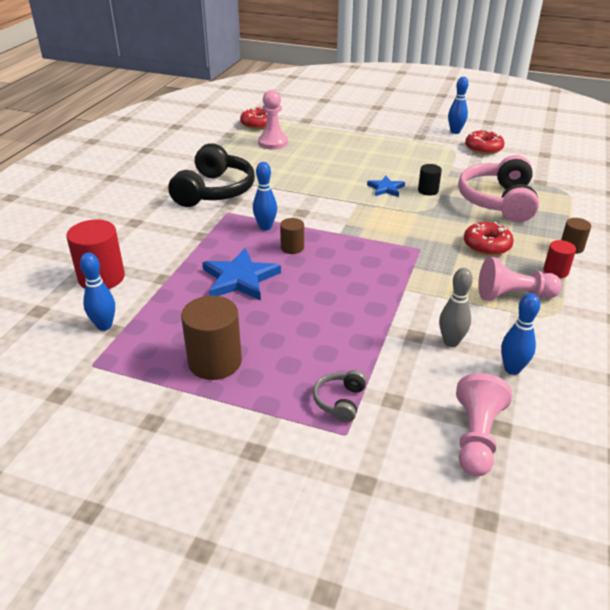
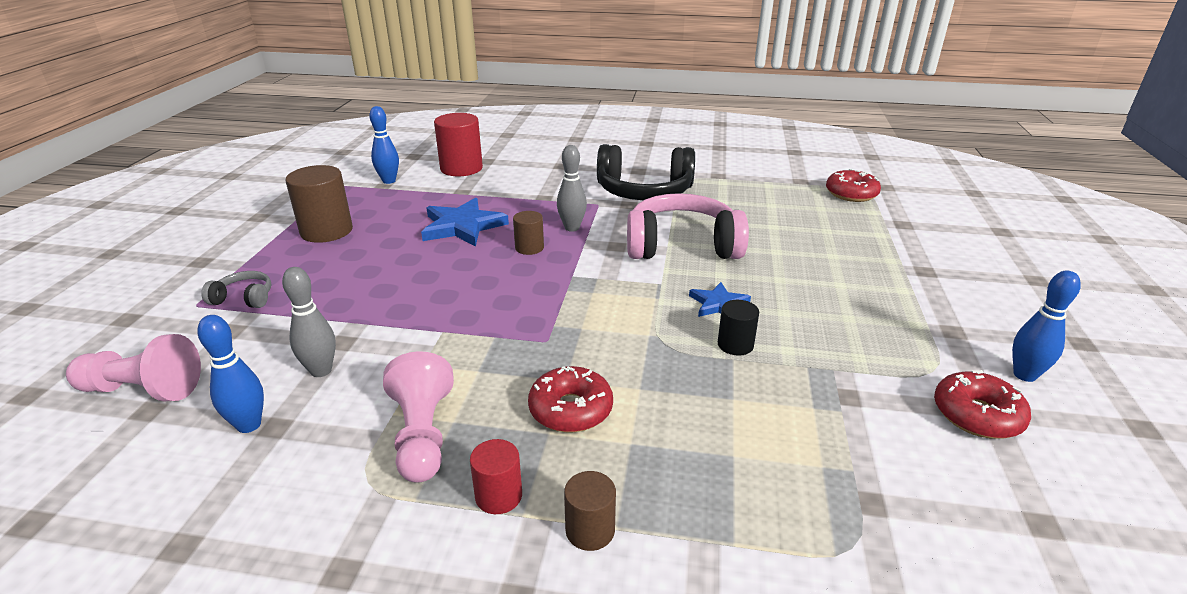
camera: 80 degrees right, 5 degrees down
(265, 227) = (572, 228): blue bowling pin -> grey bowling pin
(273, 143) = (801, 209): pink pawn -> none
(498, 201) = (739, 429): pink headphones -> pink headphones (682, 245)

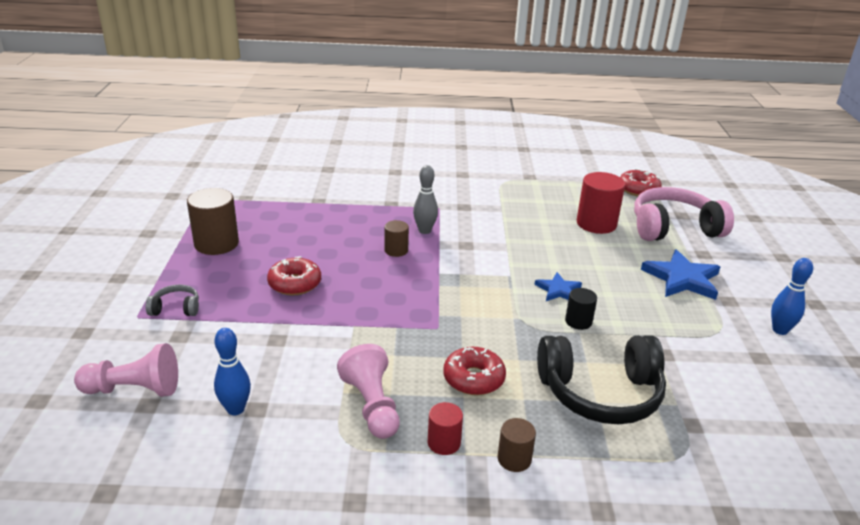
camera: 10 degrees left, 0 degrees up
(321, 371) = (271, 363): grey bowling pin -> none
(389, 181) = (249, 192): blue bowling pin -> none
(461, 168) = (309, 177): red cylinder -> red cylinder (596, 223)
(462, 226) = (333, 233): blue star -> blue star (682, 278)
(644, 192) = (473, 194): black headphones -> black headphones (600, 393)
(682, 245) = (517, 242): pink headphones -> pink headphones (673, 228)
(977, 415) = (751, 361): red donut -> red donut (295, 283)

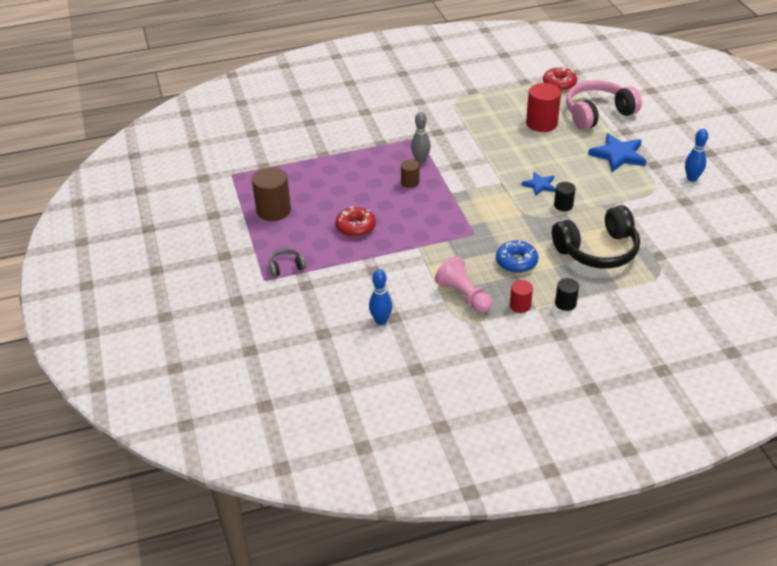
camera: 15 degrees left, 10 degrees up
(134, 389) = (306, 327): pink pawn -> none
(473, 378) = (516, 262): red donut -> blue donut
(514, 459) = (565, 303): brown cylinder -> black cylinder

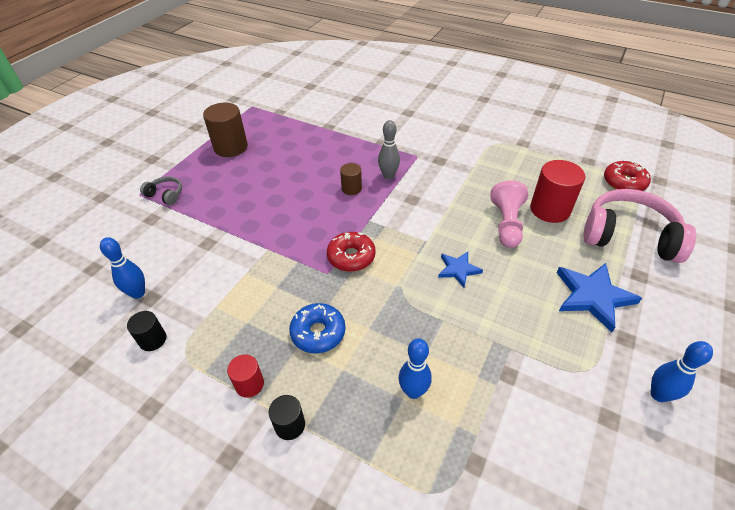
camera: 45 degrees right, 5 degrees up
(355, 227) = (255, 197): red donut -> red donut (351, 257)
(464, 295) = (225, 327): pink pawn -> pink pawn (506, 224)
(563, 205) = (451, 308): black cylinder -> black cylinder (153, 340)
(597, 250) = (413, 391): black headphones -> blue bowling pin

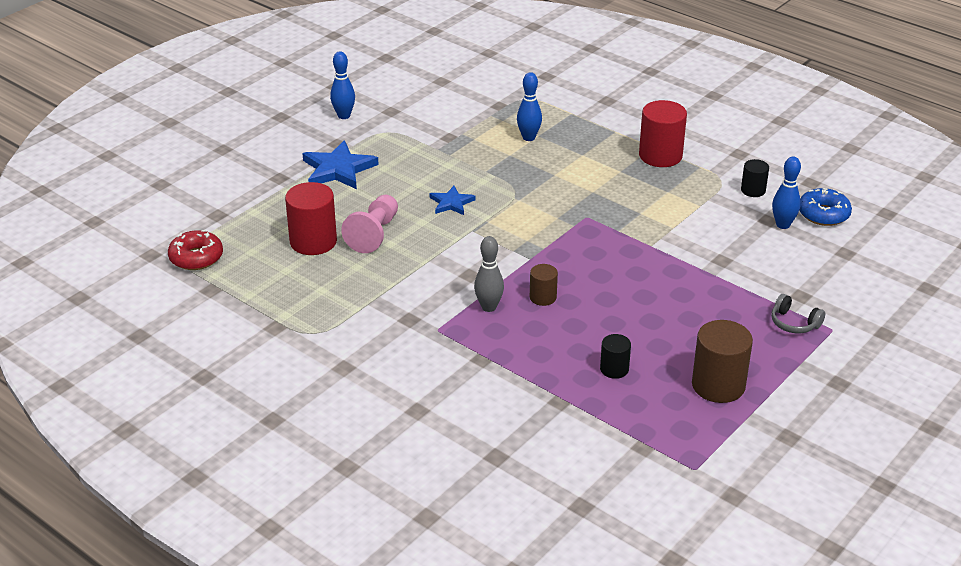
camera: 170 degrees left, 10 degrees down
(249, 384) = (660, 156): red cylinder -> red cylinder, size x1.83
(290, 425) = (627, 134): black cylinder -> black cylinder (614, 369)
(318, 333) = (601, 177): blue donut -> blue donut (823, 214)
(351, 257) = (559, 227): red donut -> none
(629, 236) = (253, 207): pink headphones -> none

